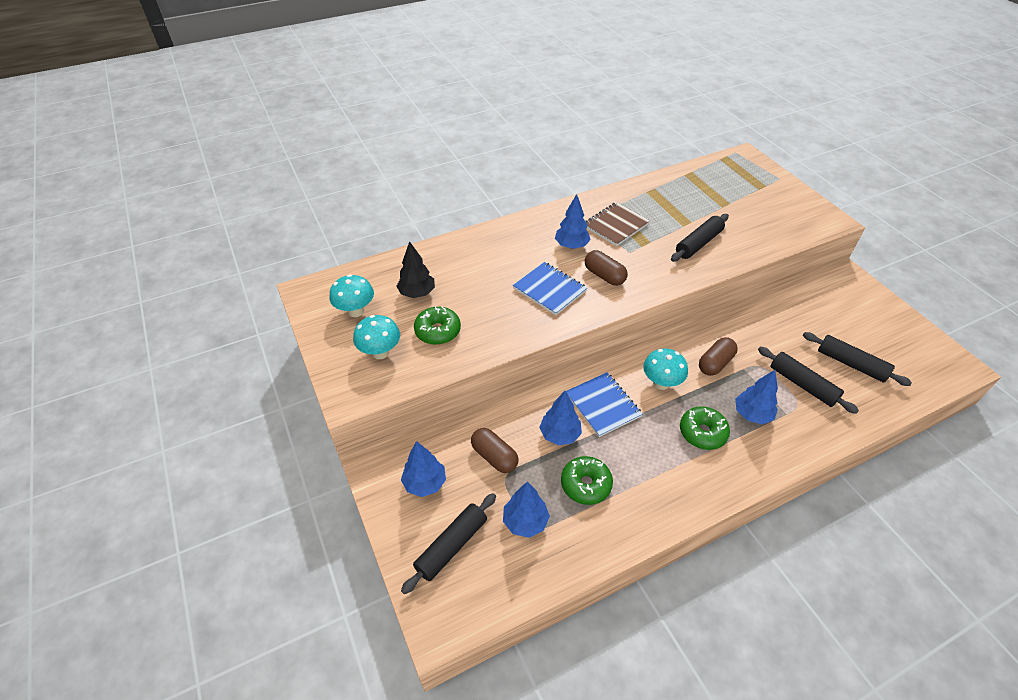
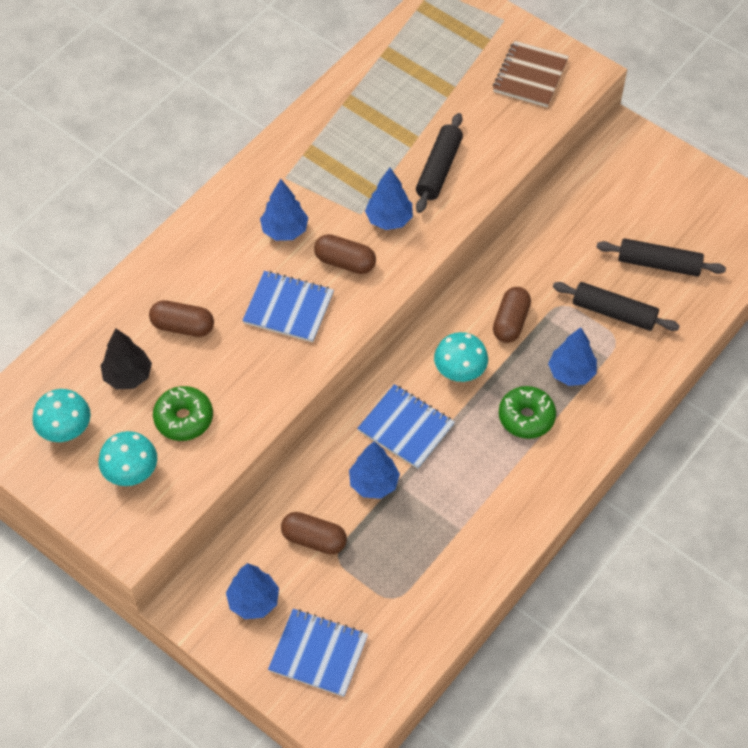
camera: 25 degrees left, 10 degrees up
(451, 546) = (318, 653): black rolling pin -> blue notebook
(471, 277) = (183, 326): none -> brown capsule
(525, 521) = (382, 596): blue tree -> blue tree (389, 219)
(585, 484) = (427, 529): green donut -> none
(615, 225) = (326, 177): brown notebook -> brown notebook (530, 76)

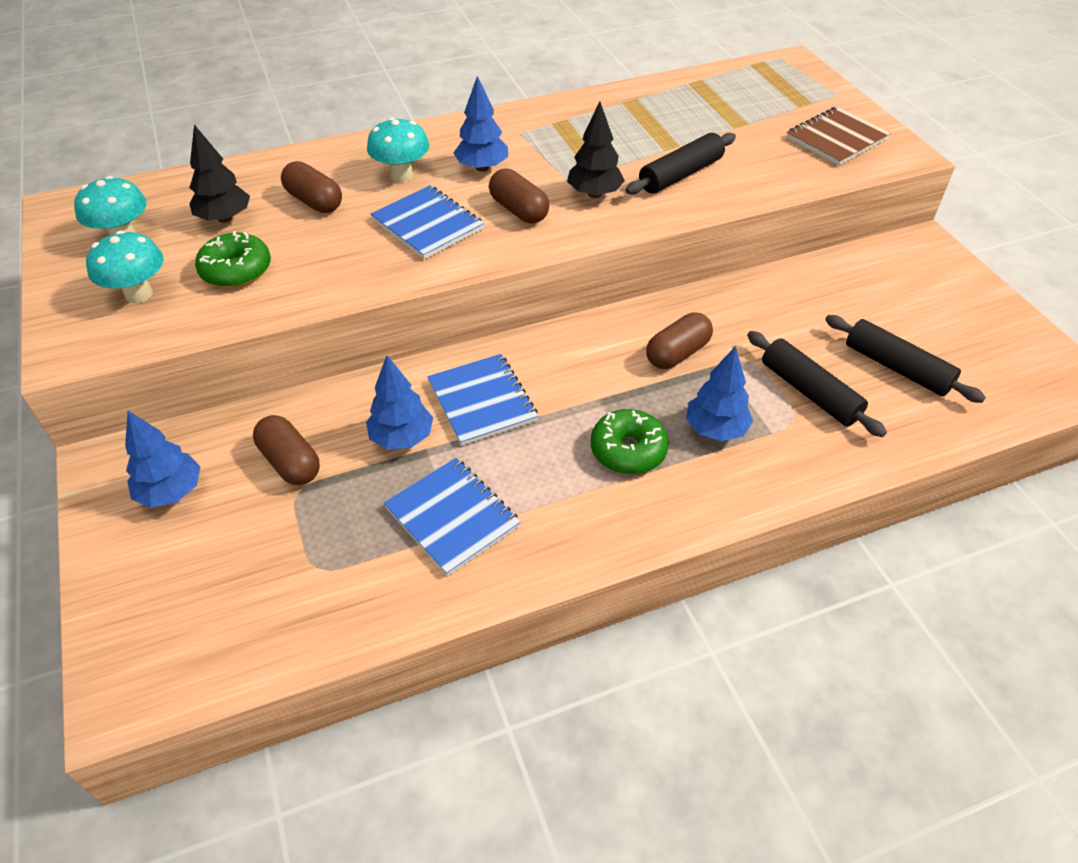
camera: 30 degrees right, 10 degrees down
(318, 653) = (181, 584): blue notebook -> blue notebook (452, 517)
(389, 219) = (594, 194): blue tree -> black tree
(459, 373) = (583, 376): turquoise mushroom -> turquoise mushroom (402, 175)

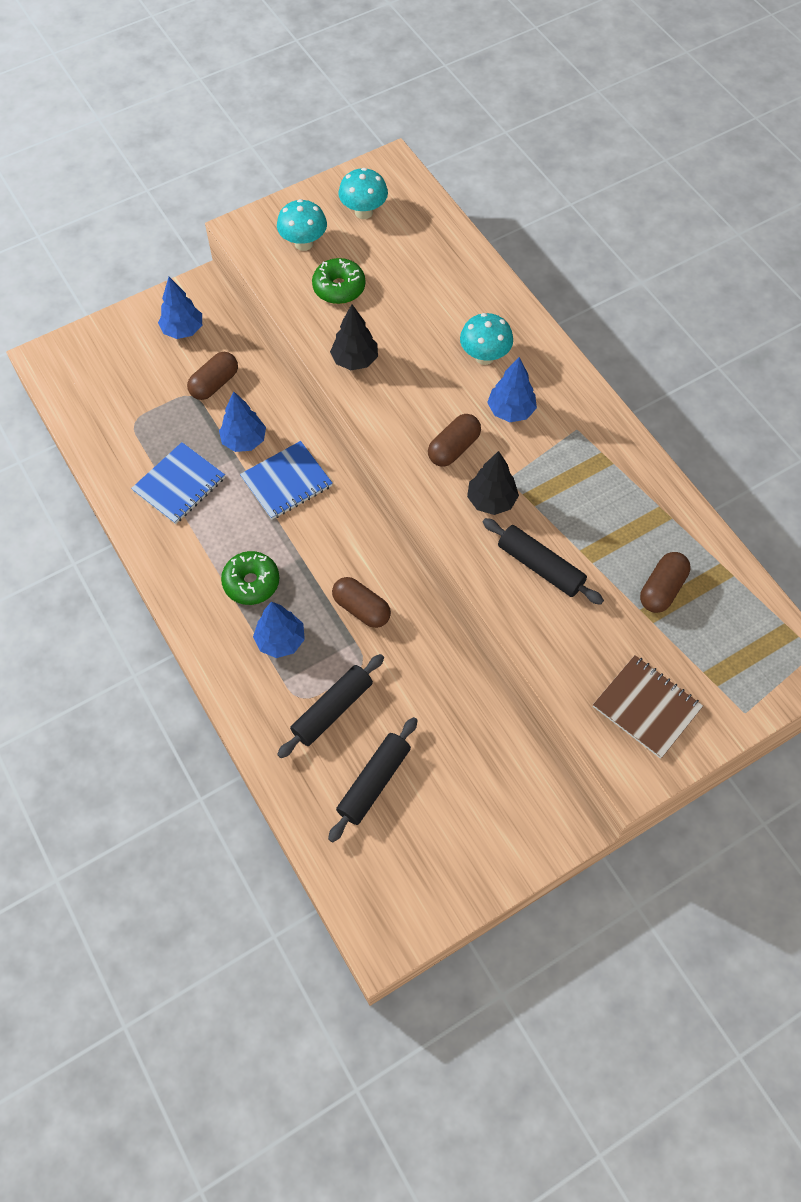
camera: 80 degrees right, 15 degrees up
(224, 218) = (398, 261): black tree -> black tree (355, 360)
(314, 201) = (433, 309): brown capsule -> brown capsule (662, 589)
(428, 224) = (420, 389): blue notebook -> none

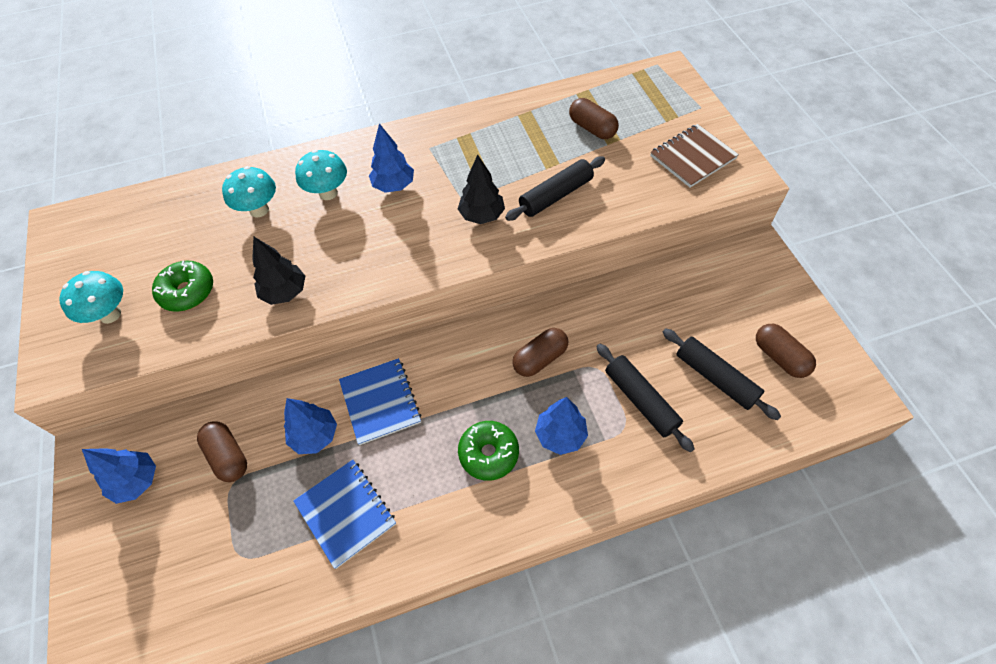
camera: 75 degrees left, 5 degrees down
(363, 212) = (103, 255): turquoise mushroom -> turquoise mushroom (259, 210)
(453, 448) = (418, 232): brown capsule -> brown capsule (779, 357)

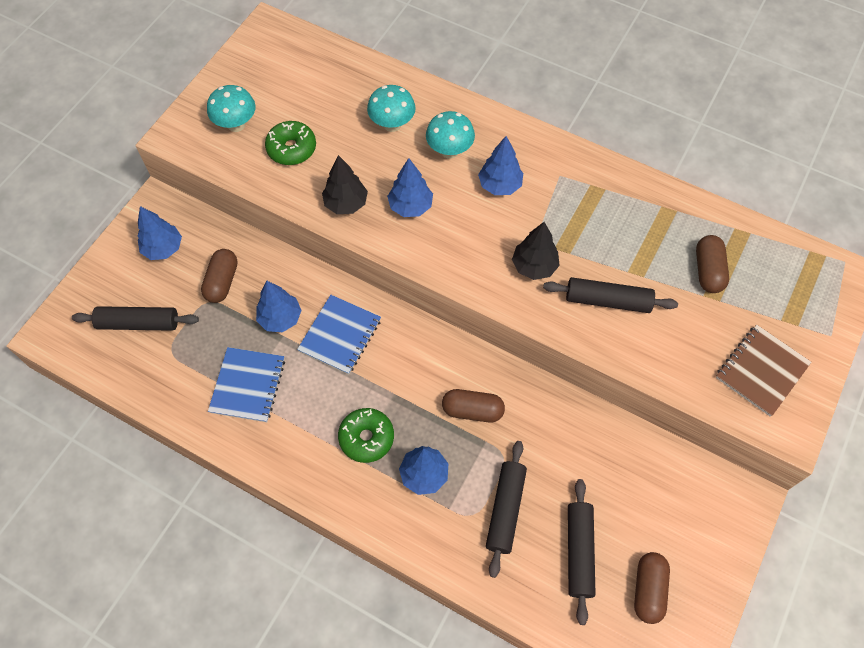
camera: 45 degrees right, 5 degrees up
(180, 565) = (138, 323): none -> black rolling pin
(342, 252) = (410, 206): none -> blue tree
(692, 157) = (761, 371): brown notebook -> brown notebook turned 60 degrees counterclockwise

